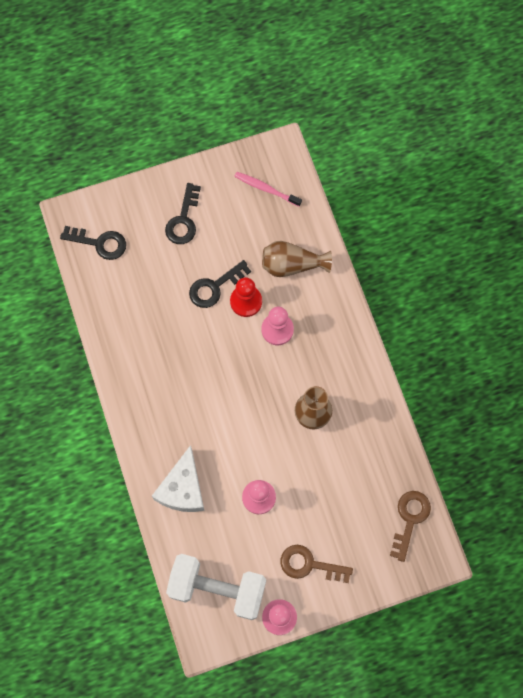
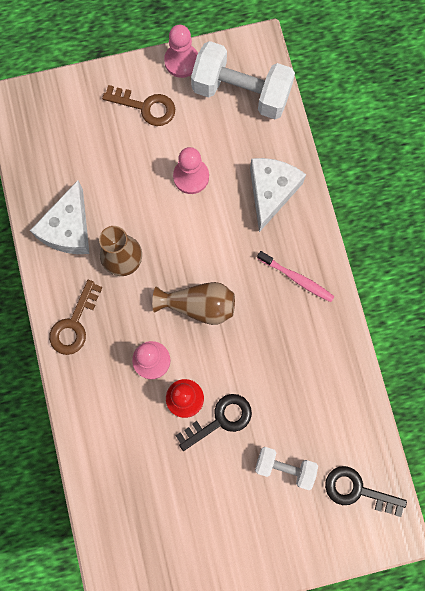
camera: 175 degrees left, 5 degrees up
(159, 255) = (284, 467): none -> white dumbbell
(183, 220) = (252, 513): black key -> none
(266, 189) = (145, 547): pink toothbrush -> pink toothbrush (297, 278)
(292, 265) = (125, 440): brown vase -> brown vase (199, 305)
(366, 438) = (68, 229): none -> white cheese
(410, 519) = (35, 142): brown key -> brown key (74, 324)

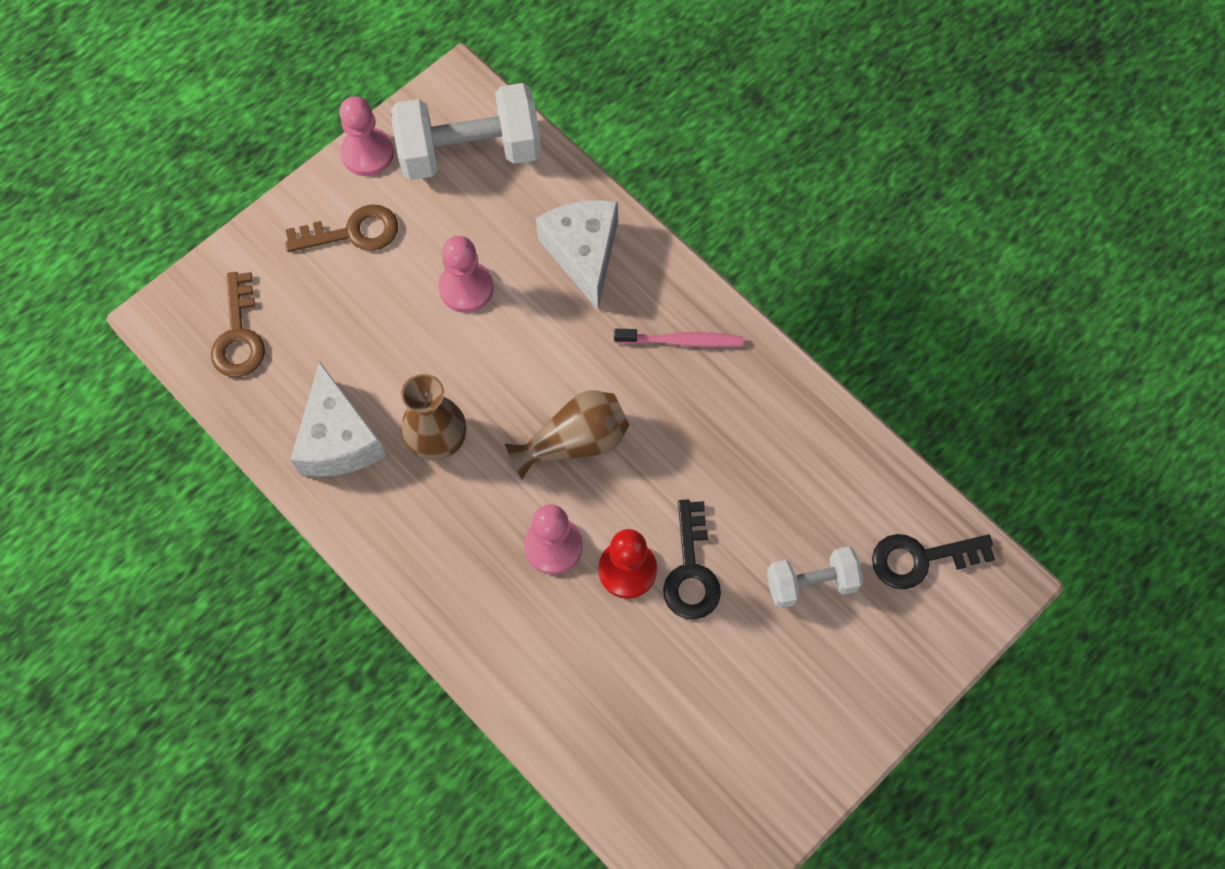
camera: 30 degrees left, 10 degrees down
(74, 324) = (419, 557): brown key -> brown key (239, 335)
(220, 420) = (691, 571): black key -> black key turned 150 degrees clockwise

